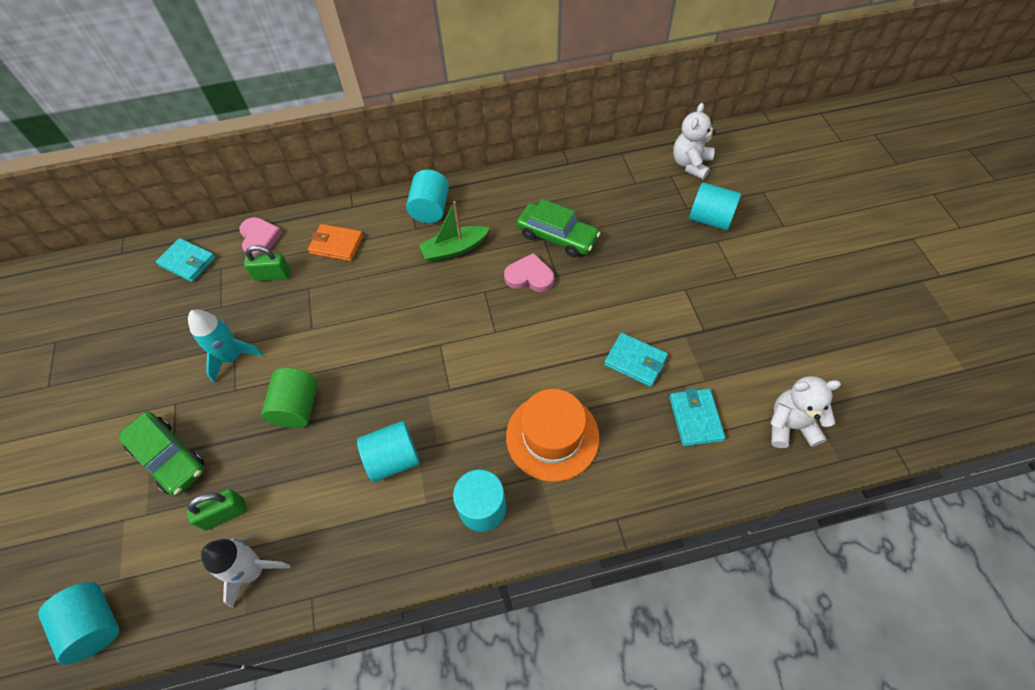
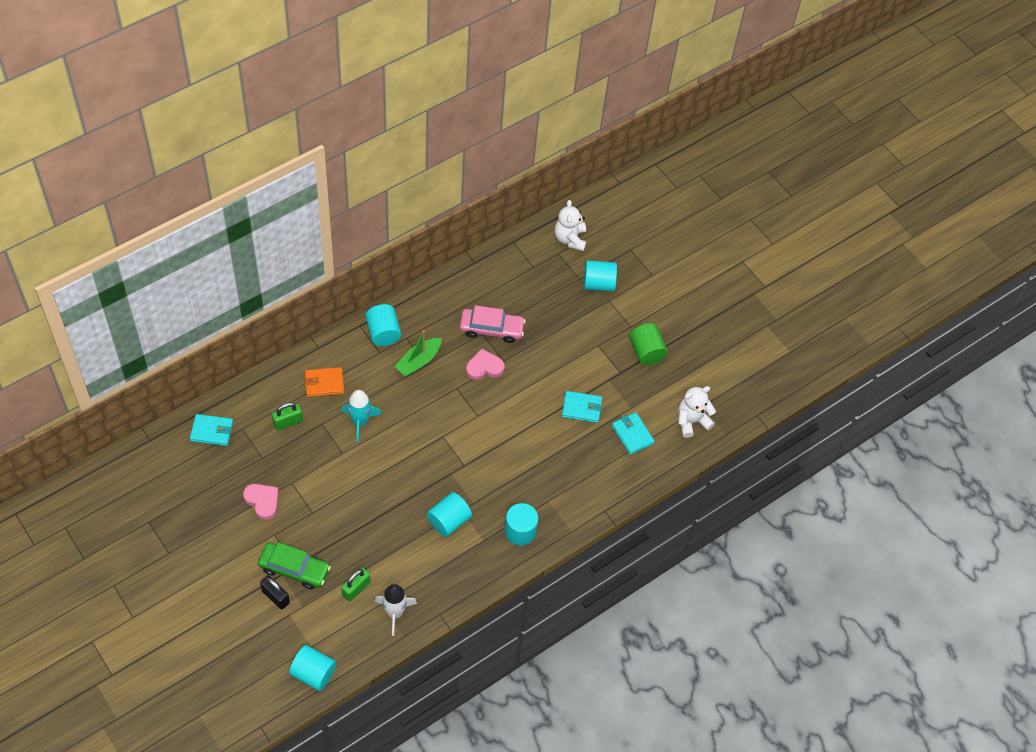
camera: 30 degrees left, 0 degrees up
(123, 488) = (275, 597): none -> black padlock
(232, 357) = (296, 490): turquoise rocket -> turquoise rocket (360, 422)
(260, 239) = (259, 396): pink heart -> pink heart (262, 501)
(297, 407) = (365, 509): green cylinder -> green cylinder (646, 351)
(552, 436) = (546, 474): orange hat -> none
(557, 236) = (491, 329): green car -> pink car

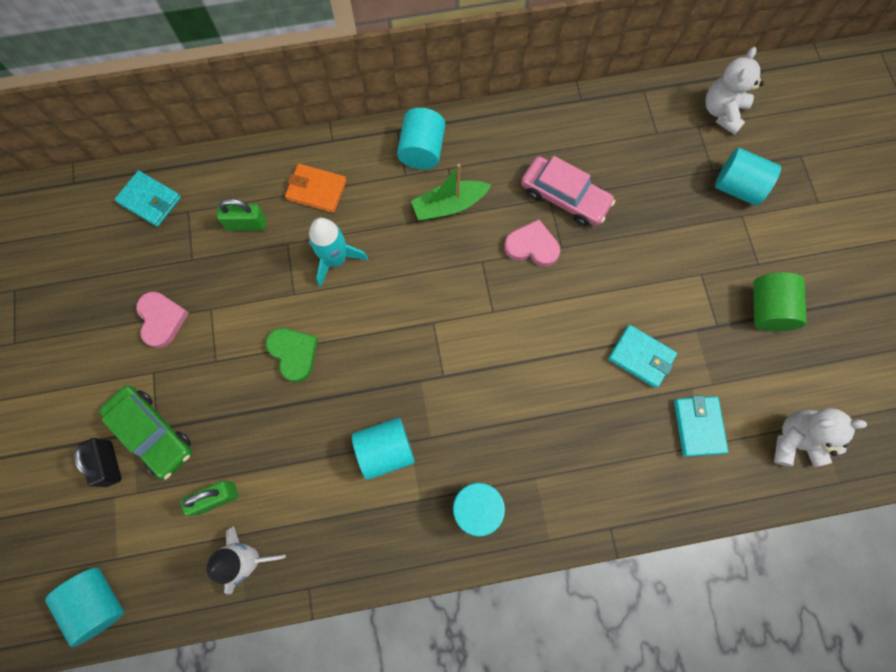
camera: 30 degrees right, 15 degrees up
(361, 488) = (294, 353): none -> green heart

